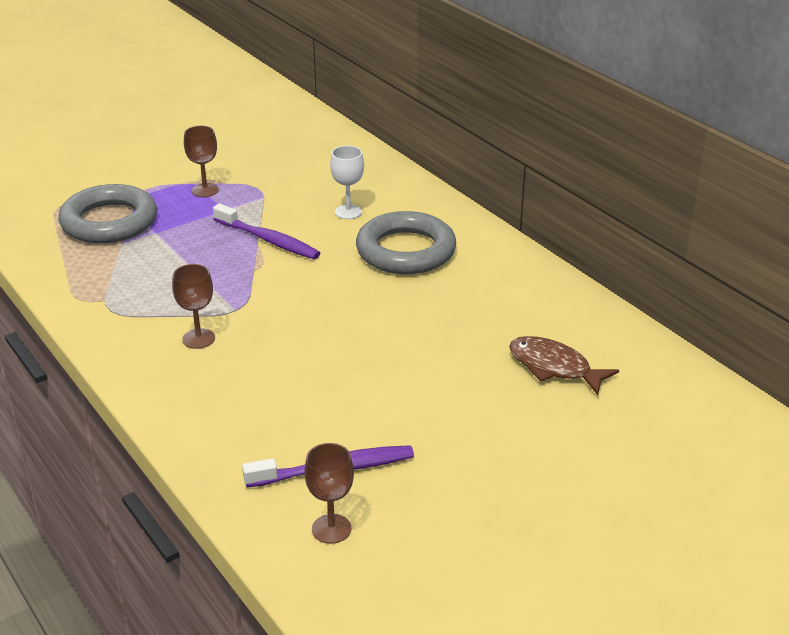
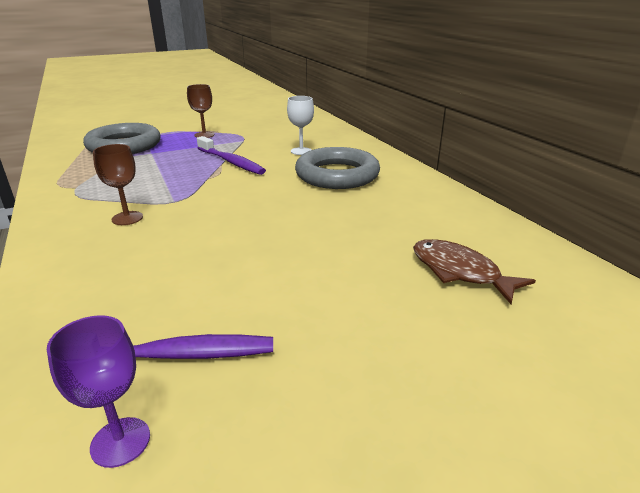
camera: 10 degrees right, 5 degrees down
(331, 529) = (120, 442): brown goblet -> purple goblet

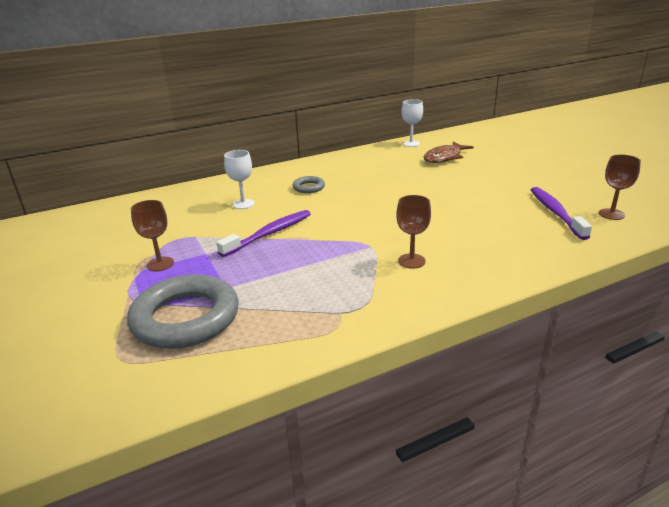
camera: 90 degrees left, 0 degrees up
(120, 442) = (611, 214): purple goblet -> brown goblet
(337, 175) = (309, 187): grey ring -> grey ring, size x0.46
(528, 246) = (411, 144): none -> white goblet

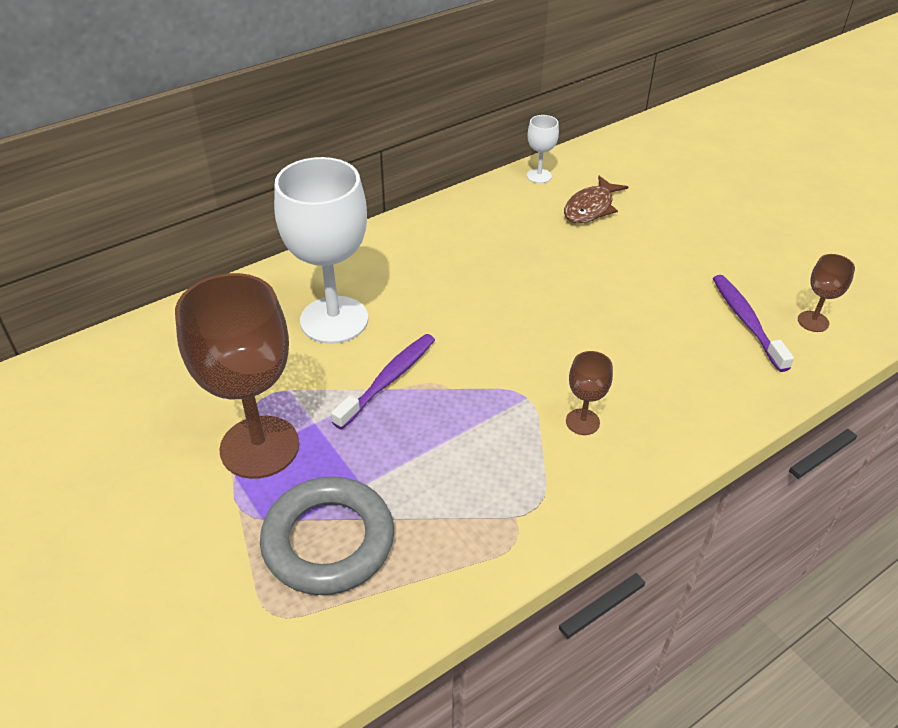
camera: 10 degrees left, 15 degrees up
(160, 264) = (259, 447): brown goblet -> brown goblet, size x2.25
(243, 204) = (334, 320): white goblet -> white goblet, size x2.25
(309, 187) = (416, 280): grey ring -> none

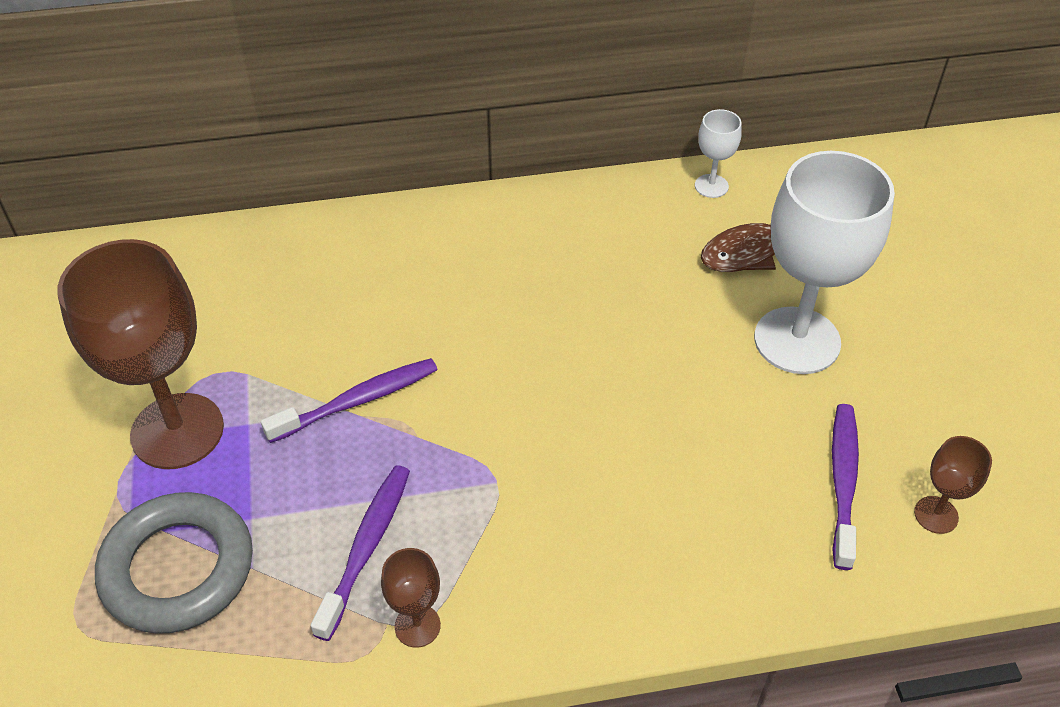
camera: 25 degrees right, 5 degrees up
(334, 320) = (346, 304): white goblet -> white goblet (797, 340)
(464, 472) = (366, 547): none -> purple toothbrush
(582, 422) = (540, 538): brown goblet -> brown goblet (417, 626)

